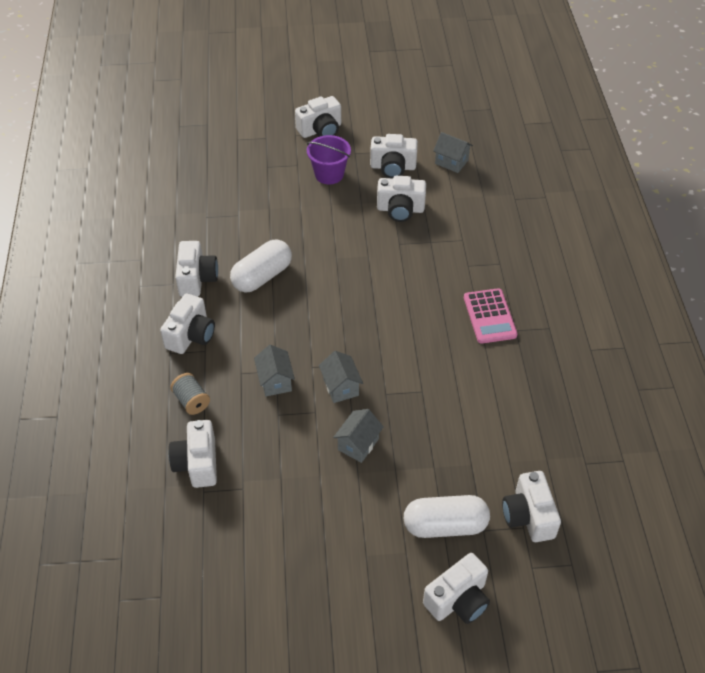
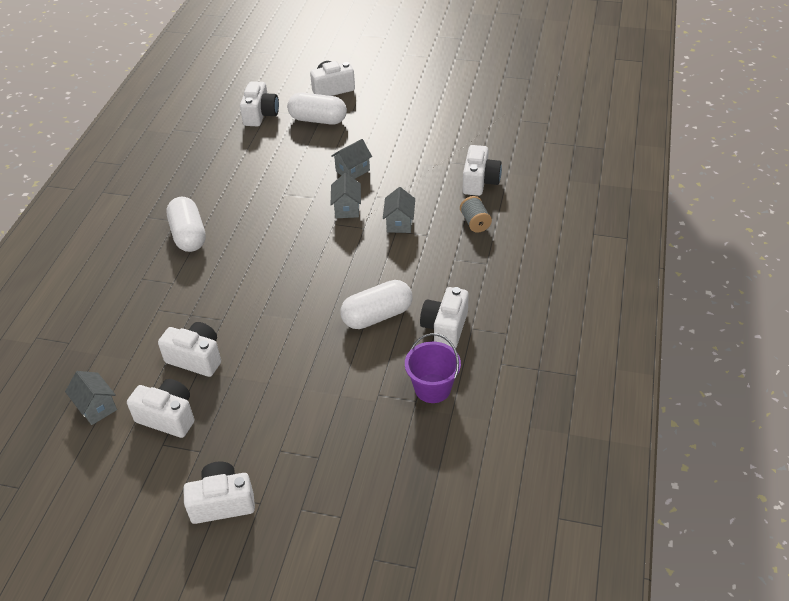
camera: 160 degrees left, 5 degrees down
(191, 335) = (464, 274): white camera -> none
(329, 174) = (248, 425): purple bucket -> purple bucket (432, 388)
(489, 316) = (188, 235): pink calculator -> white capsule

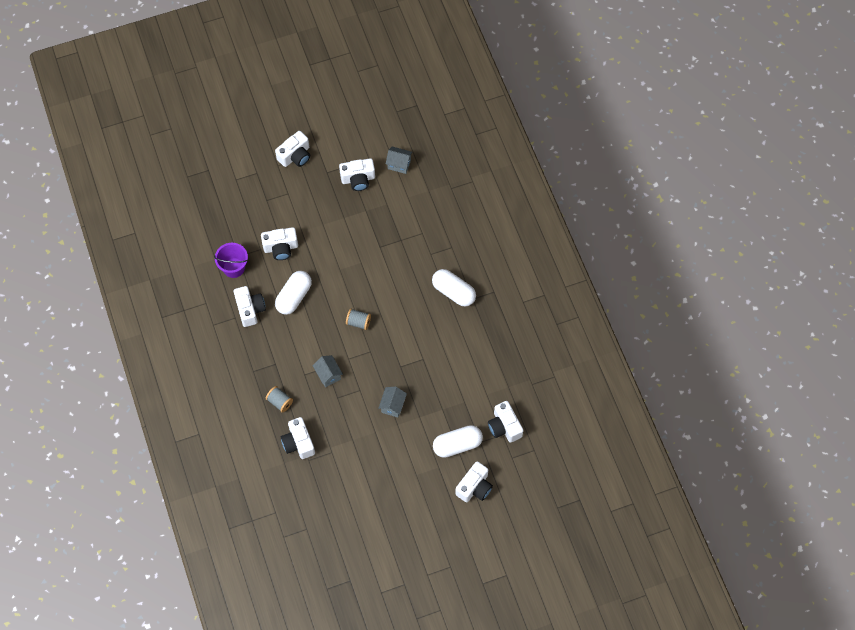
camera: 145 degrees right, 20 degrees up
(196, 358) = (373, 217): white camera -> white camera (281, 248)
(322, 255) = (358, 322): none -> grey spool
(347, 208) = (371, 368): grey house -> none

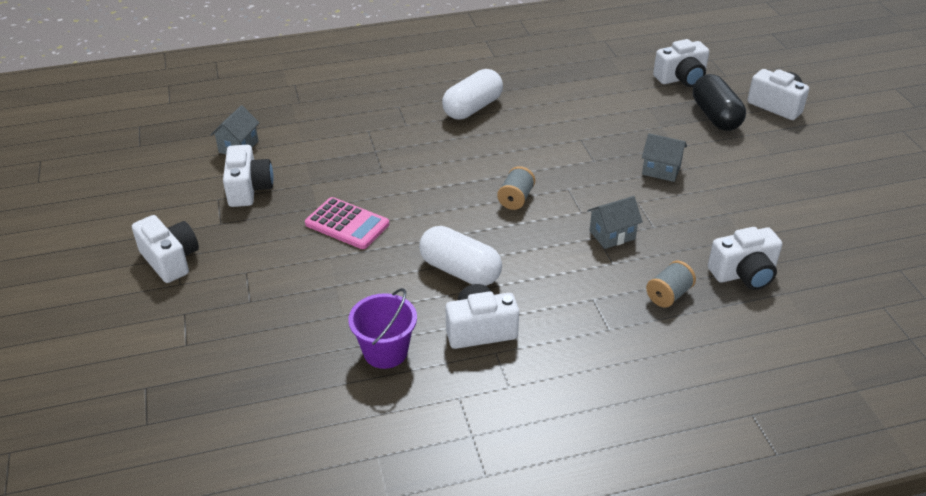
camera: 85 degrees left, 25 degrees down
(281, 248) = (357, 284): white camera -> none
(330, 235) = (347, 224): none -> pink calculator
(457, 445) = (715, 116): white capsule -> black capsule

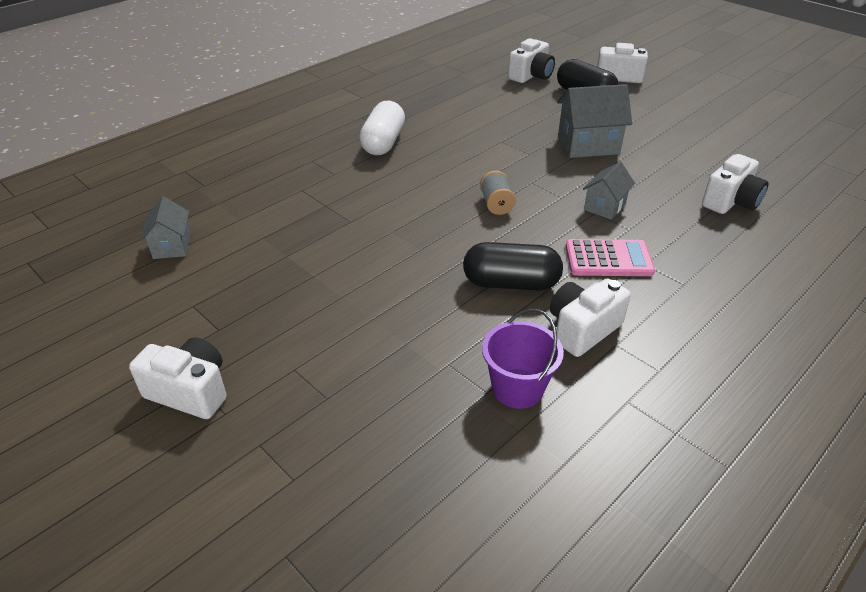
camera: 30 degrees left, 0 degrees up
(249, 189) = (221, 283): white camera -> none
(347, 224) = (360, 280): pink calculator -> pink calculator (608, 259)
(460, 271) = (511, 283): white capsule -> black capsule
(661, 170) = (588, 145): grey house -> grey house, size x1.66
(669, 295) = (697, 238): grey spool -> none

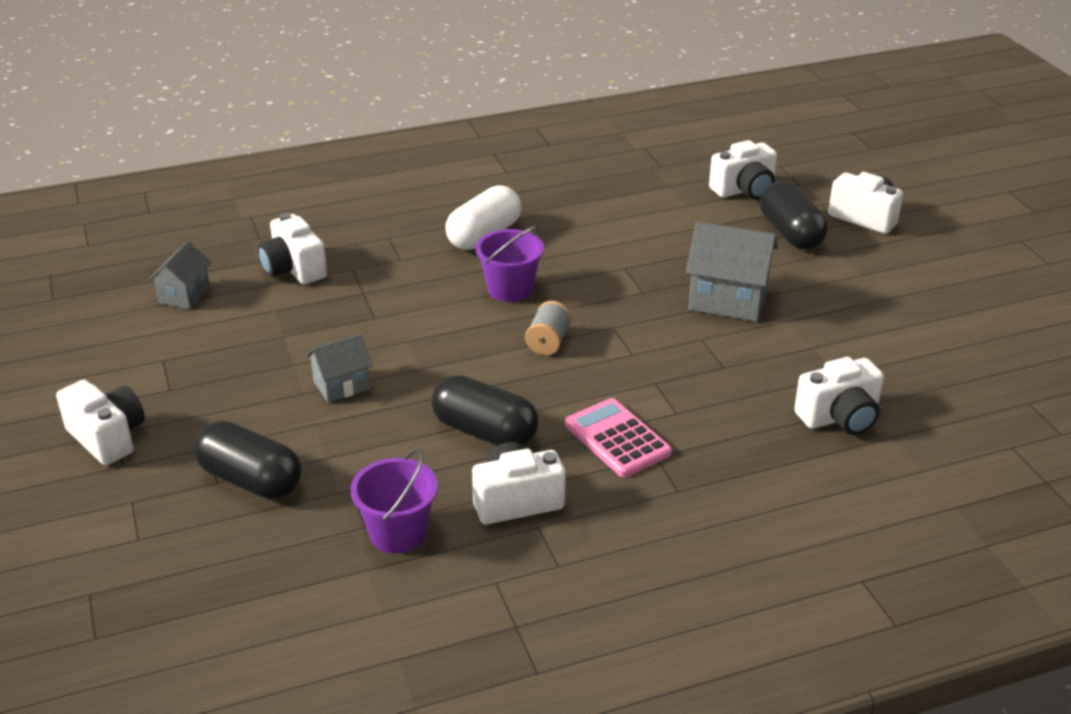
camera: 25 degrees right, 5 degrees down
(253, 202) = (293, 269): none -> white camera
(355, 385) = (251, 480): none -> black capsule
(435, 175) = (510, 289): none -> purple bucket
(605, 206) = (673, 379): grey house -> grey house (341, 385)
(608, 259) = (617, 439): pink calculator -> pink calculator turned 150 degrees counterclockwise

